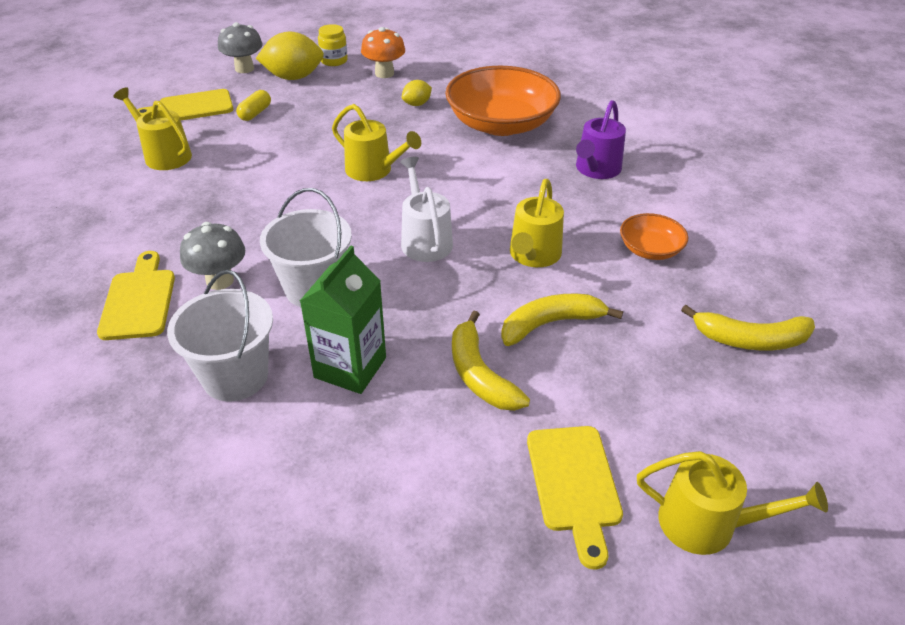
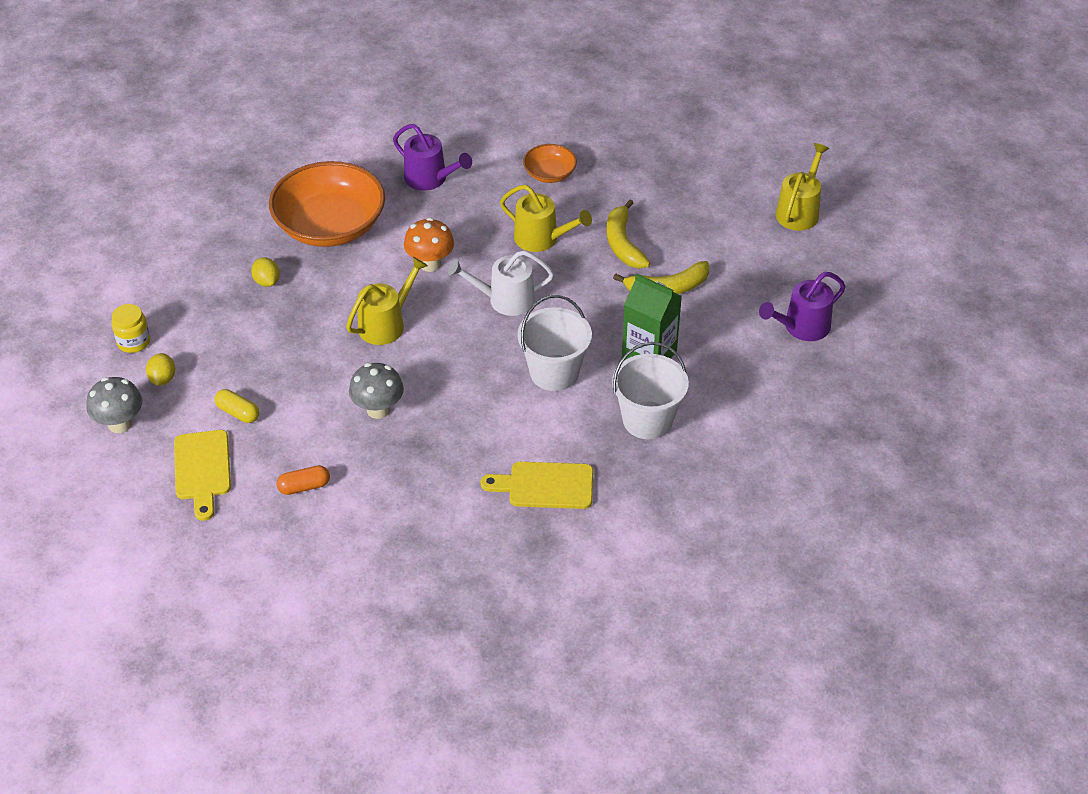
camera: 80 degrees left, 5 degrees up
(164, 155) = (304, 487): yellow watering can -> orange capsule
(220, 280) = (530, 433): grey mushroom -> grey mushroom (378, 409)
(293, 77) = (162, 379): yellow lemon -> yellow lemon, size x0.52
(384, 73) = (185, 301): orange mushroom -> orange mushroom (430, 264)
(433, 545) = (802, 327): none -> purple watering can
(574, 484) = (766, 259): yellow cutting board -> none
(750, 340) = (657, 151): yellow banana -> none

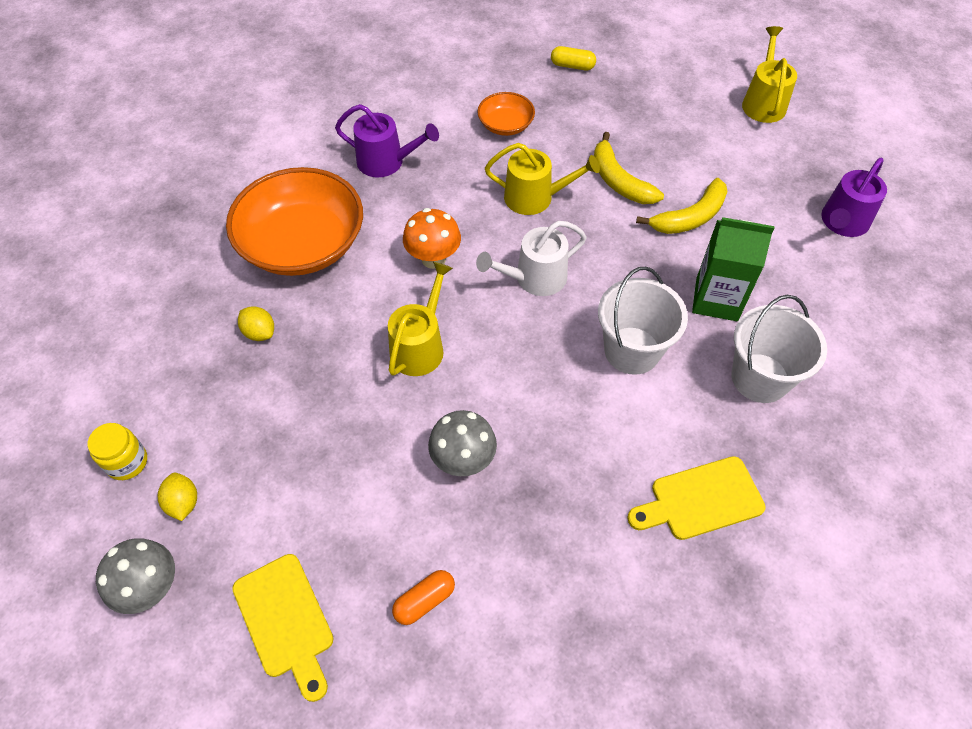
camera: 20 degrees left, 10 degrees up
(238, 413) = (297, 520): yellow capsule -> yellow capsule (572, 66)

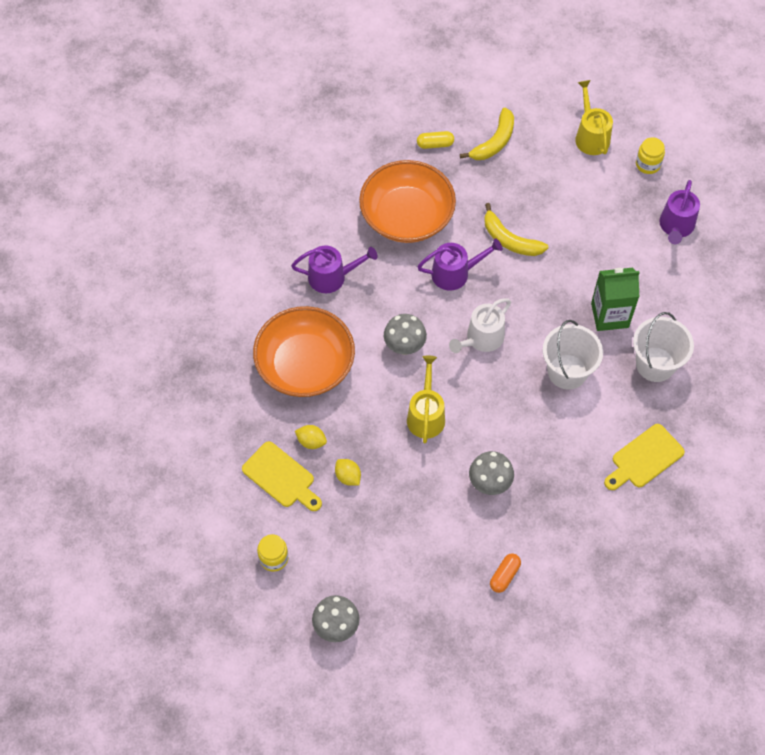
camera: 20 degrees left, 5 degrees up
(183, 503) = (326, 570): yellow lemon -> yellow lemon (348, 477)
(286, 621) = (428, 615): yellow cutting board -> yellow cutting board (281, 477)
(433, 258) = (404, 346): orange mushroom -> grey mushroom
(505, 125) = (407, 216): orange bowl -> orange bowl, size x2.08
(535, 197) = (455, 273): yellow watering can -> purple watering can
(690, 217) = (570, 255): yellow banana -> yellow banana (494, 142)
(826, 147) = (648, 164): none -> yellow jar

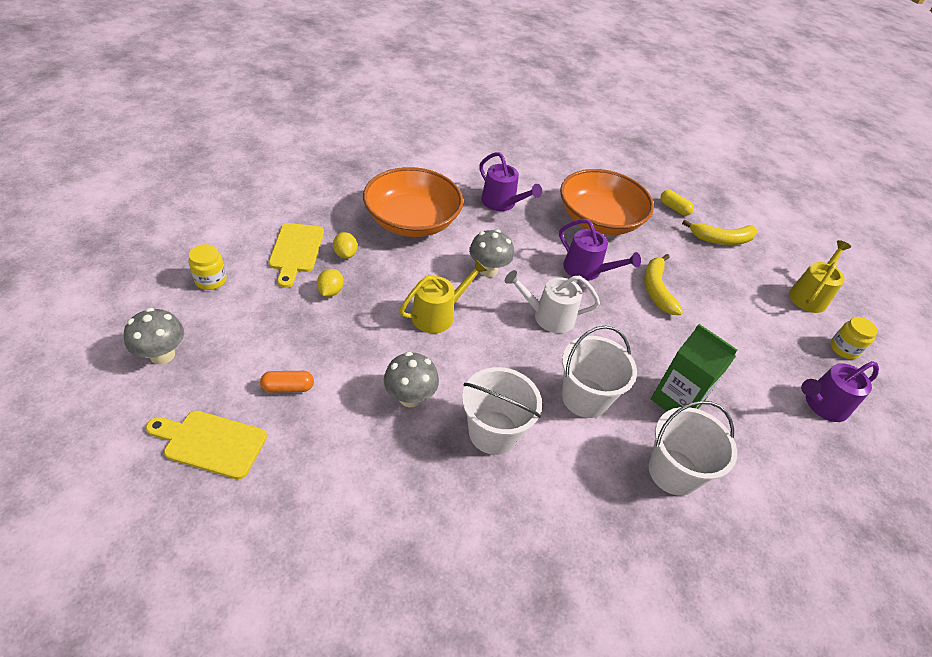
camera: 45 degrees right, 15 degrees down
(504, 575) = (313, 467): orange capsule -> orange capsule (288, 387)
(553, 450) = (493, 432): none -> white bucket
(644, 458) = (562, 526): yellow cutting board -> yellow cutting board (210, 443)

